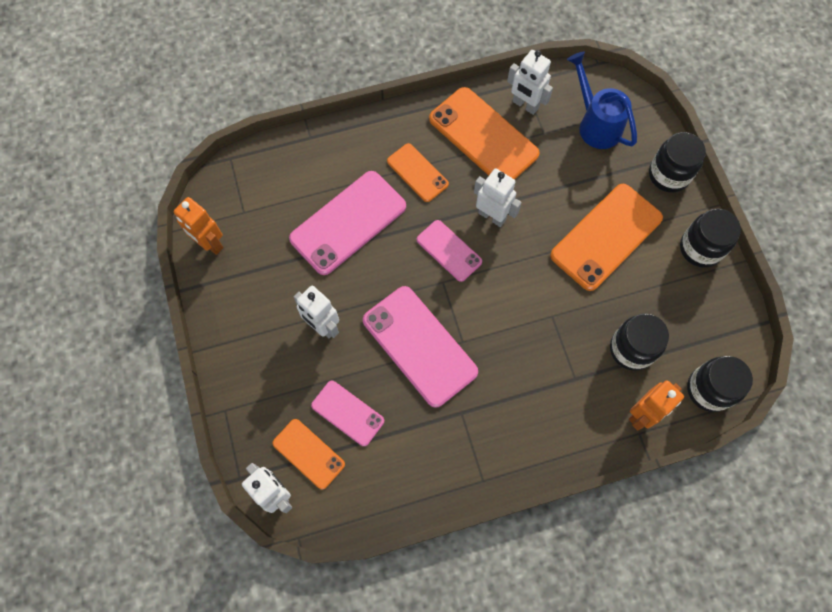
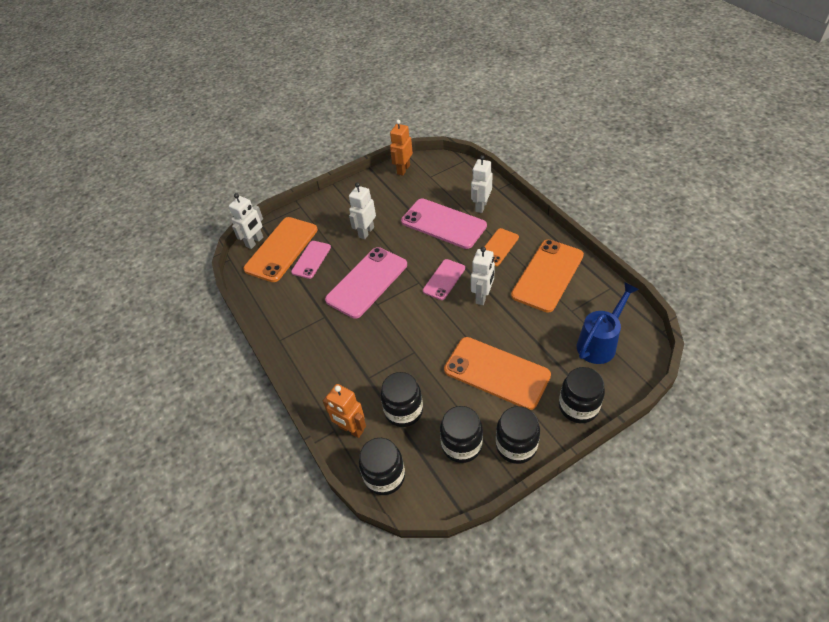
camera: 80 degrees right, 20 degrees down
(308, 454) = (281, 249): orange phone -> orange phone, size x1.76
(525, 105) = (590, 293): white robot -> white robot (481, 206)
(688, 300) = (461, 445): none -> black jar

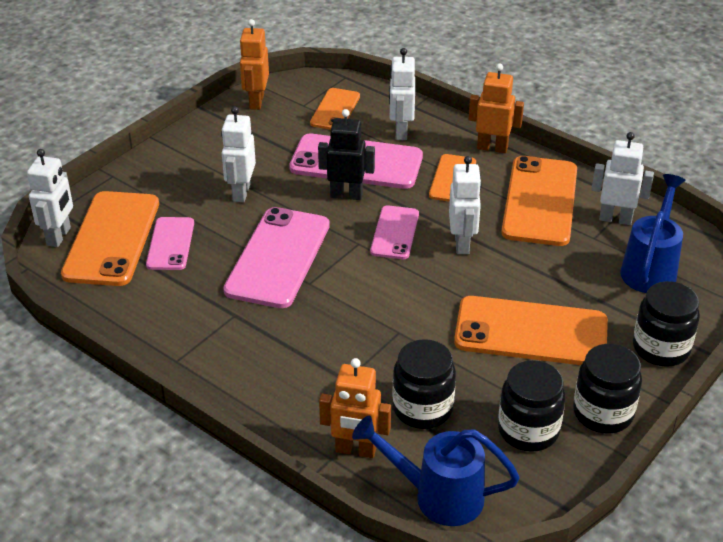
camera: 25 degrees left, 10 degrees down
(384, 476) = (438, 496): black jar -> blue watering can
(427, 246) = (346, 195): none -> black robot
(447, 183) = (335, 110): none -> orange phone
(534, 229) = (492, 148): none -> orange robot
(593, 299) = (615, 219): none -> white robot

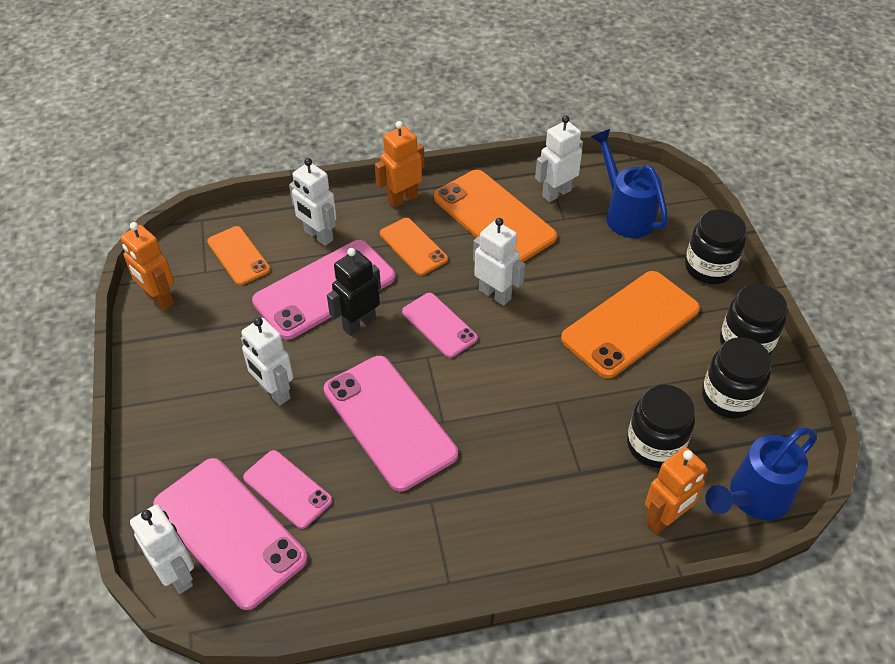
camera: 50 degrees left, 10 degrees up
(112, 238) = (229, 532): orange phone -> pink phone

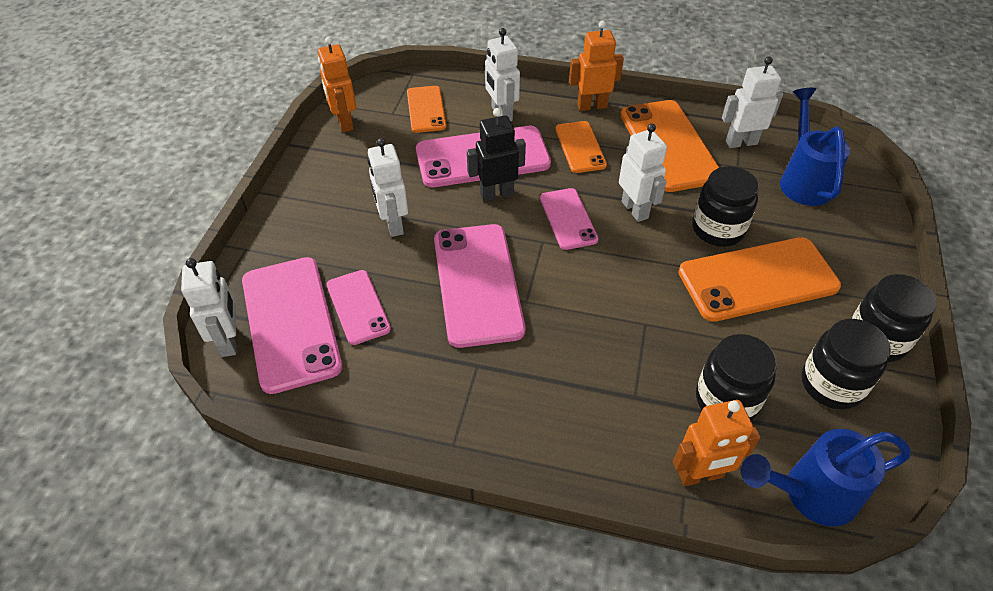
camera: 25 degrees right, 0 degrees up
(709, 267) = (870, 255): black jar -> black jar (718, 229)

